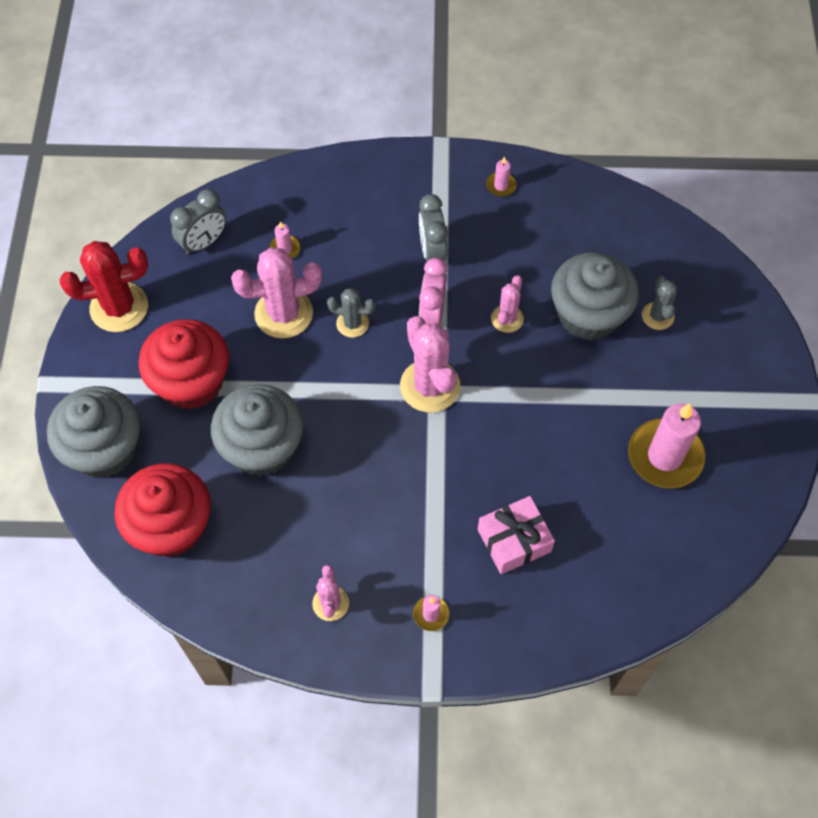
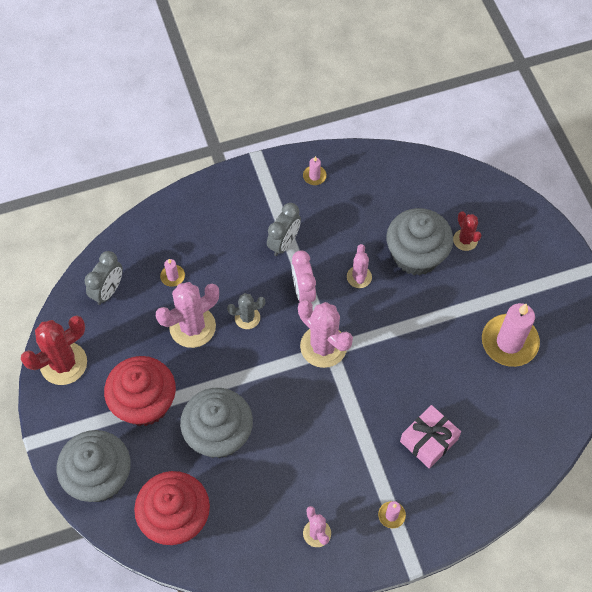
camera: 20 degrees left, 0 degrees up
(432, 251) = (284, 243): grey clock -> grey clock turned 120 degrees counterclockwise
(657, 316) = (465, 240): grey cactus -> red cactus

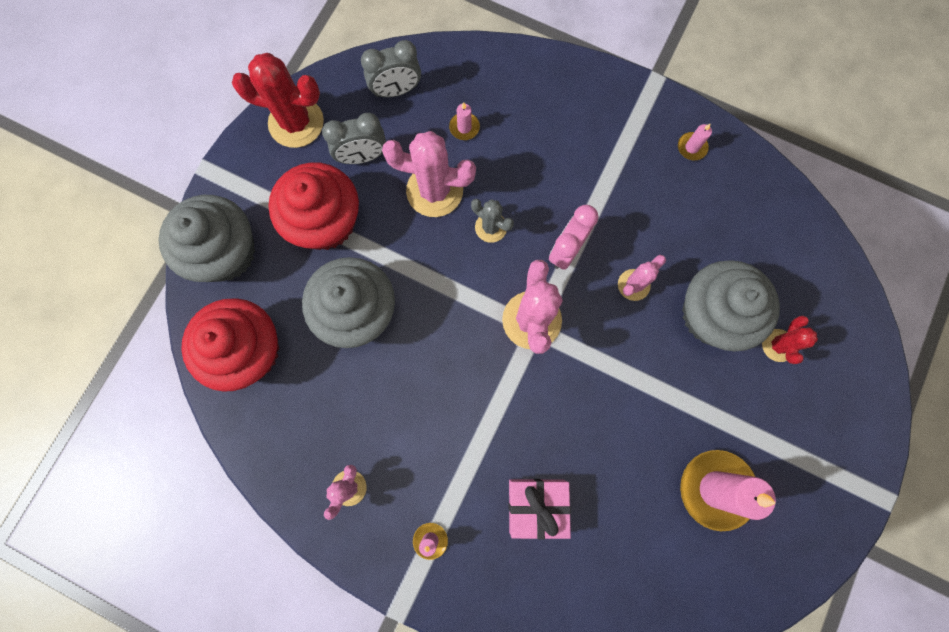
camera: 45 degrees right, 15 degrees up
(284, 243) = (596, 187): grey clock -> grey clock (362, 157)

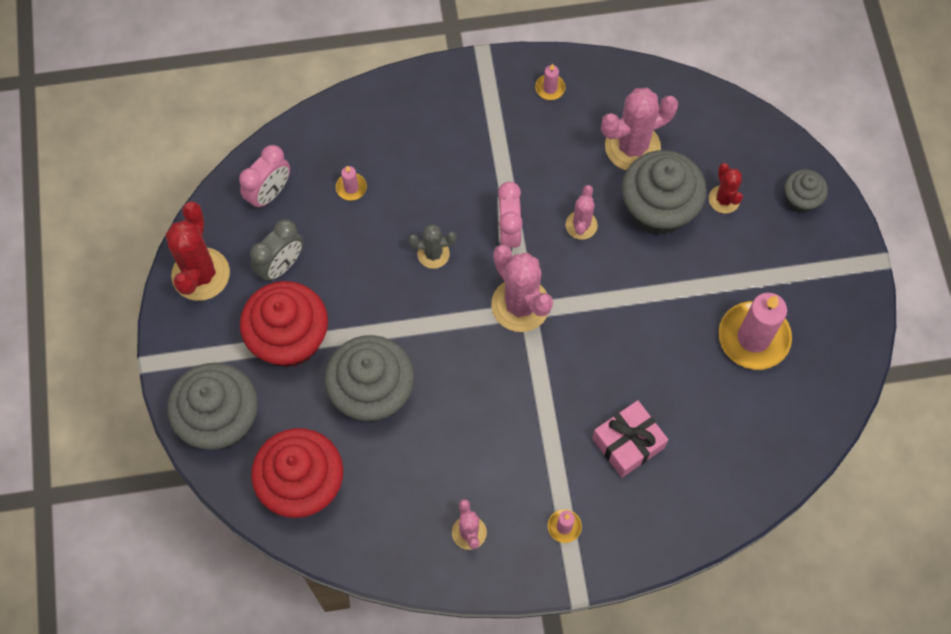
camera: 35 degrees left, 10 degrees down
(296, 122) = (201, 274): red cactus -> red cactus turned 60 degrees counterclockwise
(396, 90) = (269, 193): grey clock -> pink clock
(434, 191) = (364, 254): pink cactus -> pink cactus (632, 147)
(850, 392) = (800, 199): none -> grey cupcake

